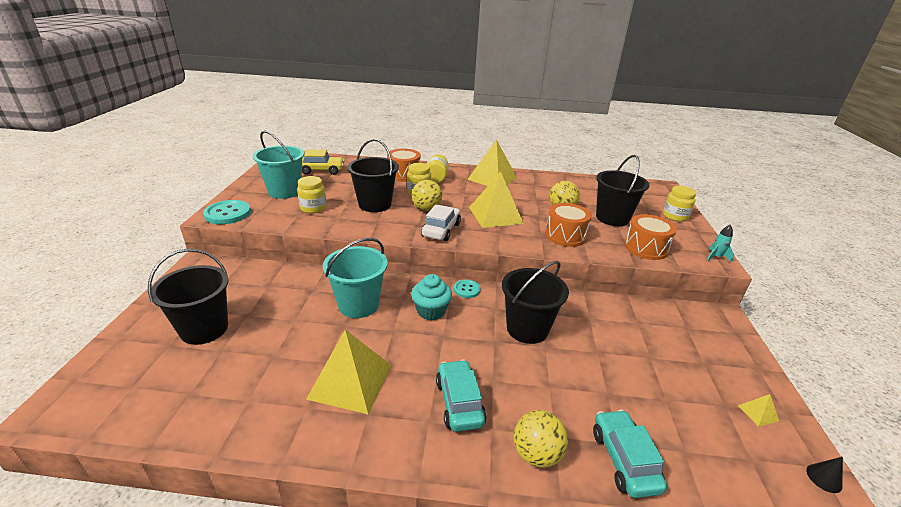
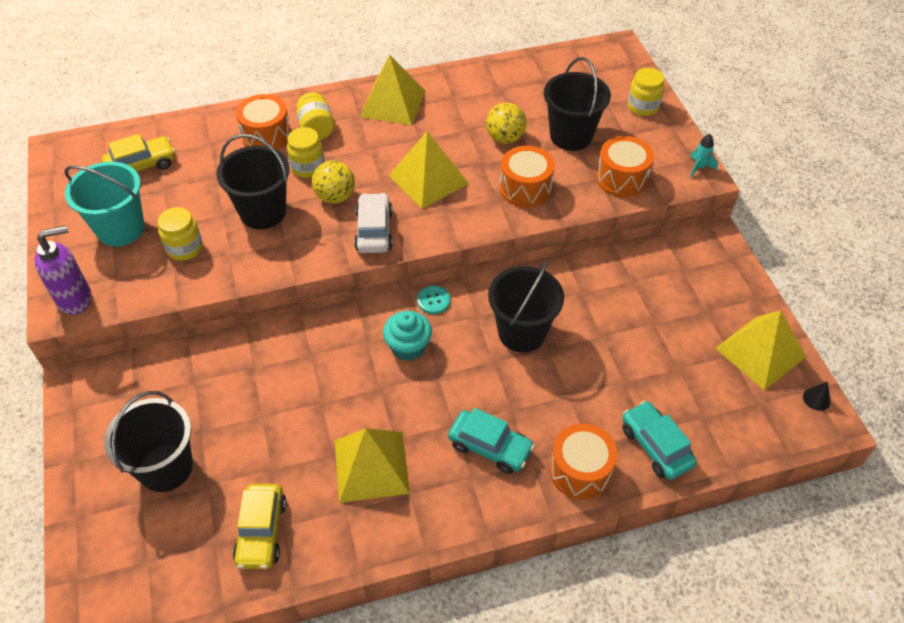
camera: 20 degrees left, 20 degrees up
(228, 213) = (75, 299): turquoise button -> purple soap dispenser
(230, 398) = (262, 532): none -> yellow car
(358, 305) = (321, 368): turquoise bucket -> none
(459, 402) = (490, 447): turquoise car -> turquoise car turned 150 degrees clockwise
(536, 454) = (580, 471): yellow ball -> orange drum
(758, 413) = (760, 352): yellow pyramid -> yellow pyramid, size x2.49

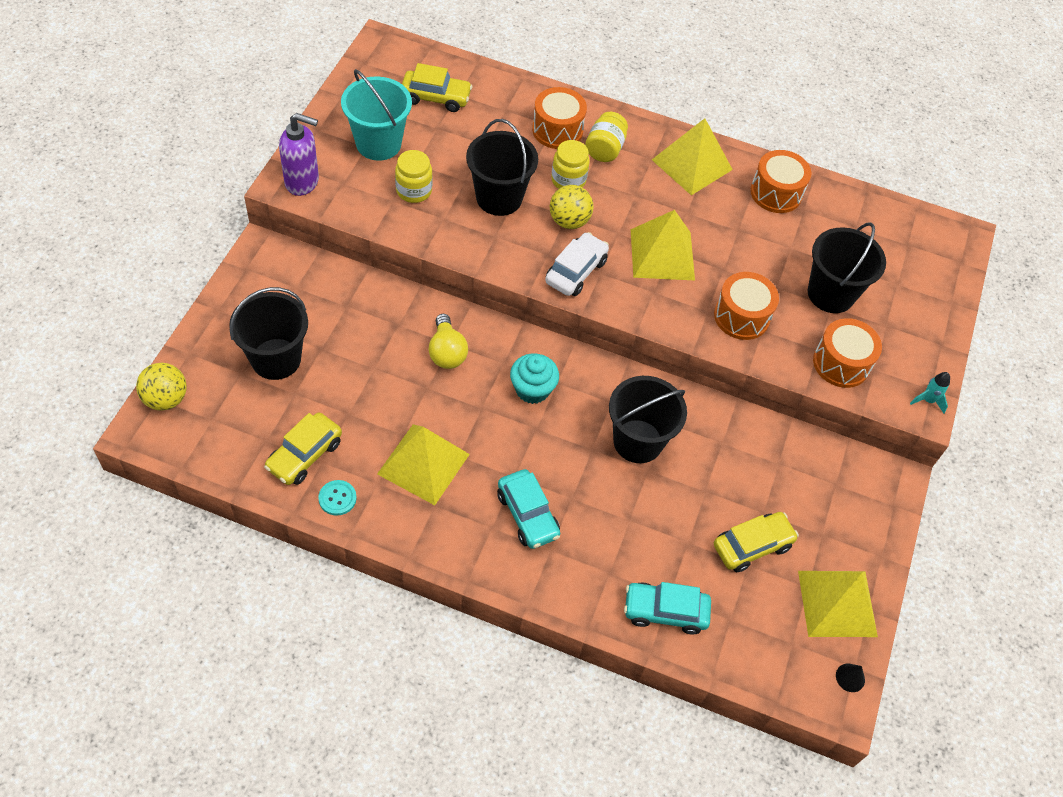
camera: 30 degrees right, 5 degrees up
(313, 363) = (446, 352): none -> yellow light bulb
(433, 300) = (587, 364): turquoise button -> turquoise button (337, 498)
(505, 138) = (765, 258): yellow ball -> yellow ball (166, 399)
(580, 471) = (583, 585): orange drum -> orange drum (776, 193)
(643, 107) = (929, 308): yellow jar -> none
(655, 446) = (665, 612): turquoise car -> turquoise car turned 90 degrees counterclockwise
(669, 352) = (752, 546): none -> yellow car

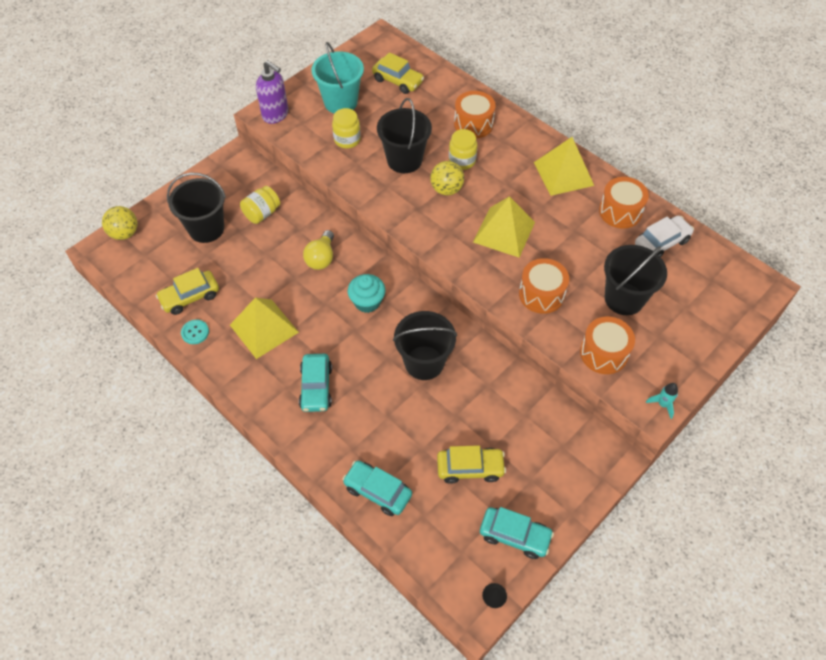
camera: 30 degrees right, 0 degrees up
(575, 271) = (432, 226): white car -> white car (661, 242)
(604, 149) = (501, 146): yellow jar -> yellow jar (262, 213)
(837, 603) = (514, 535): yellow pyramid -> turquoise car

